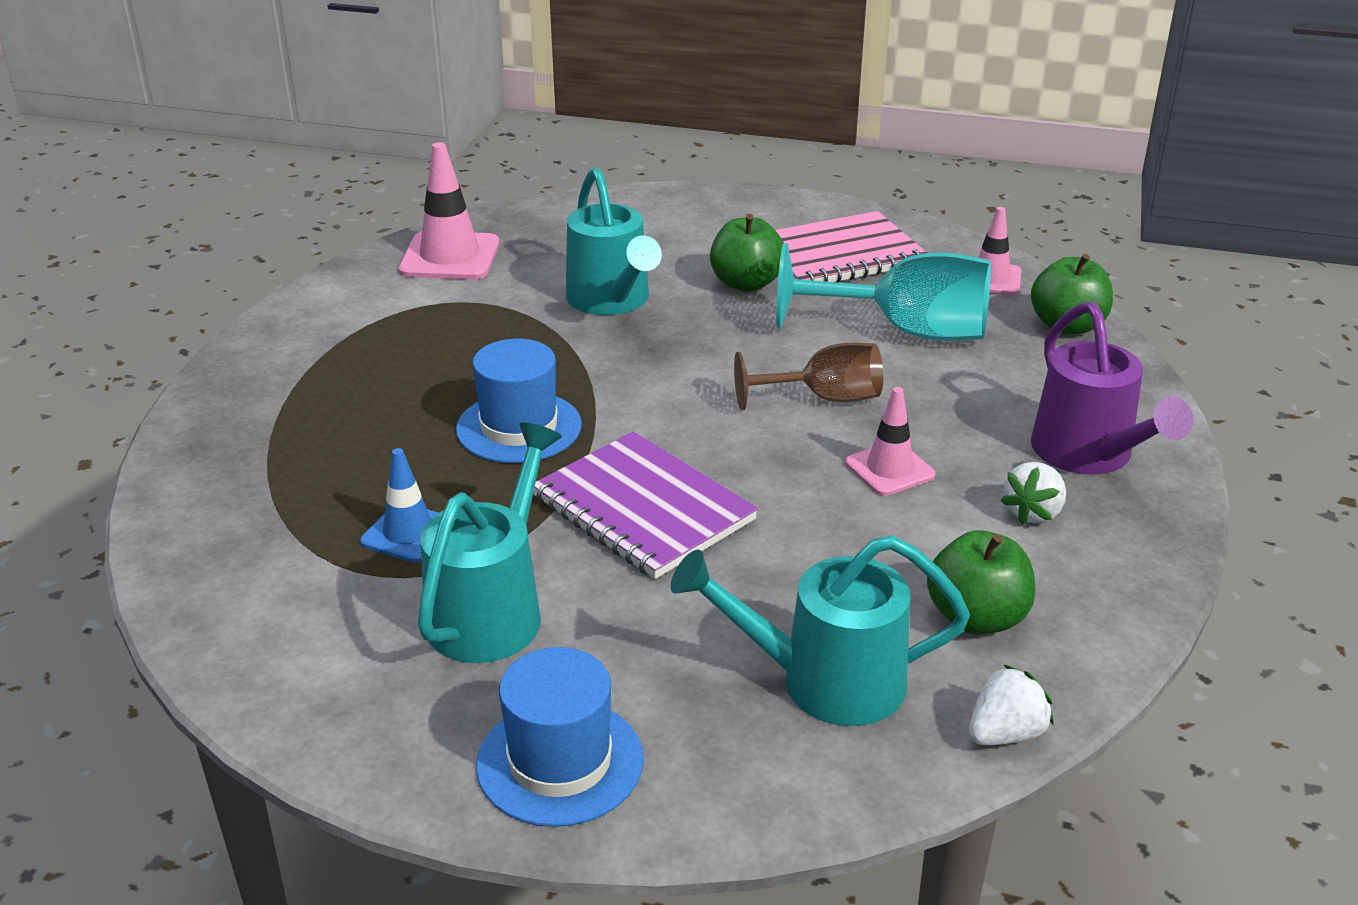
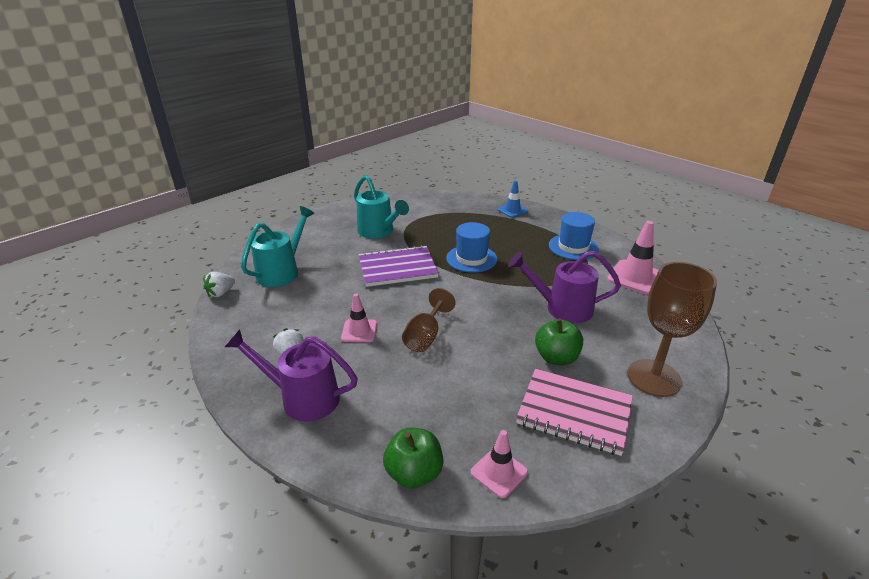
camera: 120 degrees right, 0 degrees up
(408, 533) = (429, 227): blue traffic cone -> blue traffic cone (512, 210)
(560, 762) = (312, 227): blue hat -> blue hat (573, 247)
(612, 301) = (561, 308): turquoise watering can -> purple watering can
(712, 218) = (654, 378): none -> brown goblet
(840, 255) = (574, 412): pink notebook -> pink notebook turned 75 degrees counterclockwise
(904, 331) = (463, 393): turquoise goblet -> none
(976, 618) = (264, 311): green apple -> none
(1005, 734) = (221, 293): white strawberry -> white strawberry turned 45 degrees clockwise

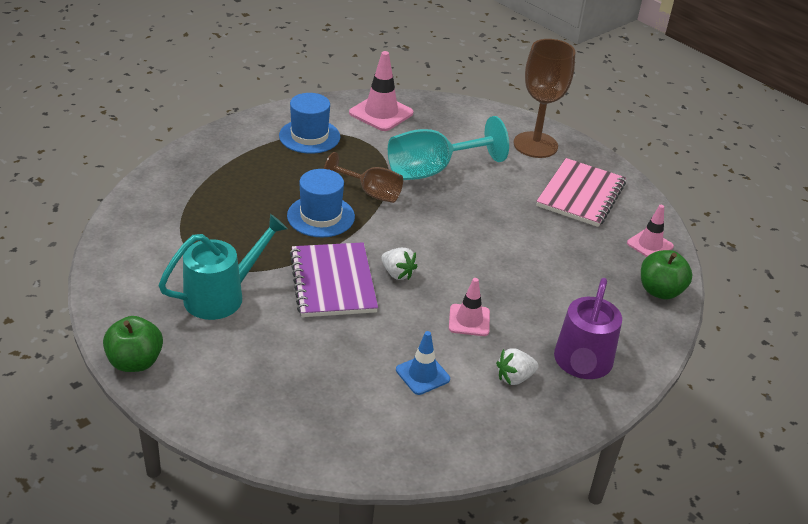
camera: 90 degrees left, 5 degrees up
(221, 293) = (374, 468): white strawberry -> white strawberry (397, 273)
(282, 271) = (321, 401): turquoise watering can -> none
(425, 336) = (479, 269): brown goblet -> brown goblet (370, 193)
(512, 210) = (196, 163): blue traffic cone -> blue traffic cone (422, 374)
(556, 357) = (511, 189): green apple -> green apple (135, 362)
(561, 308) = (433, 170): purple watering can -> turquoise goblet

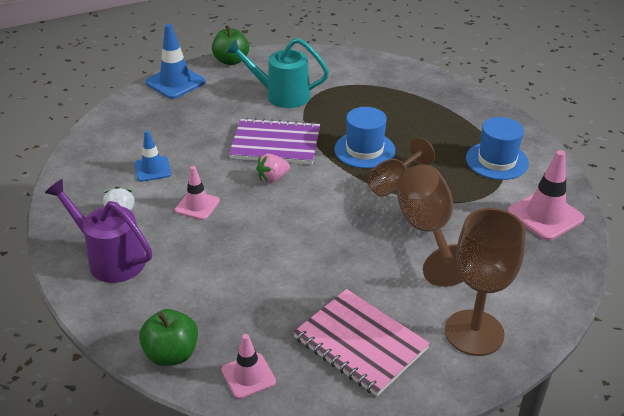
camera: 110 degrees right, 0 degrees up
(210, 409) = (175, 82): none -> blue traffic cone
(222, 295) = (280, 95): turquoise watering can -> turquoise watering can turned 120 degrees clockwise
(397, 273) = (273, 178): white strawberry -> pink strawberry
(433, 170) = (427, 231): turquoise goblet -> brown goblet

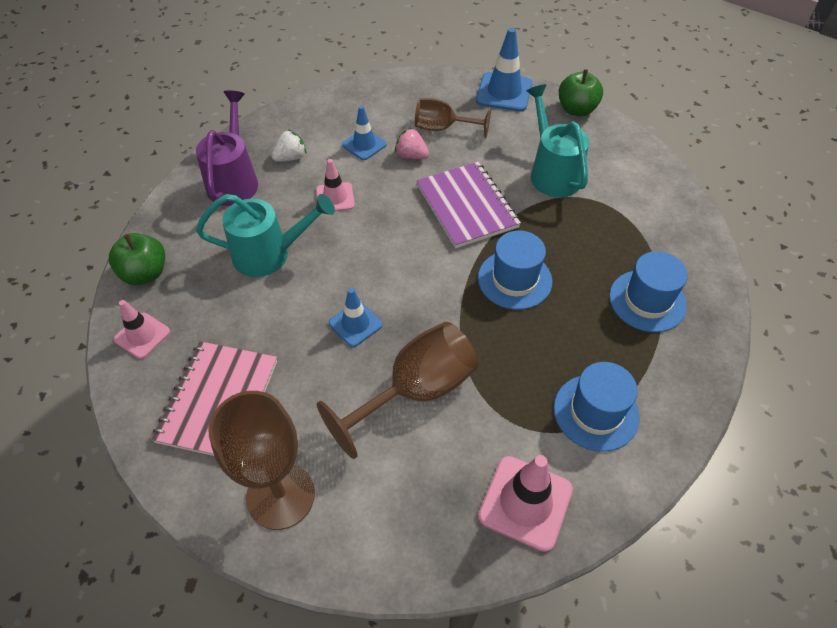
camera: 60 degrees right, 15 degrees up
(225, 263) = (270, 254): none -> turquoise watering can
(273, 178) = (412, 229): pink strawberry -> pink strawberry (411, 156)
(342, 240) = (355, 324): none -> blue traffic cone
(394, 183) = (476, 329): brown goblet -> brown goblet (443, 128)
(427, 106) = (647, 301): none -> blue hat

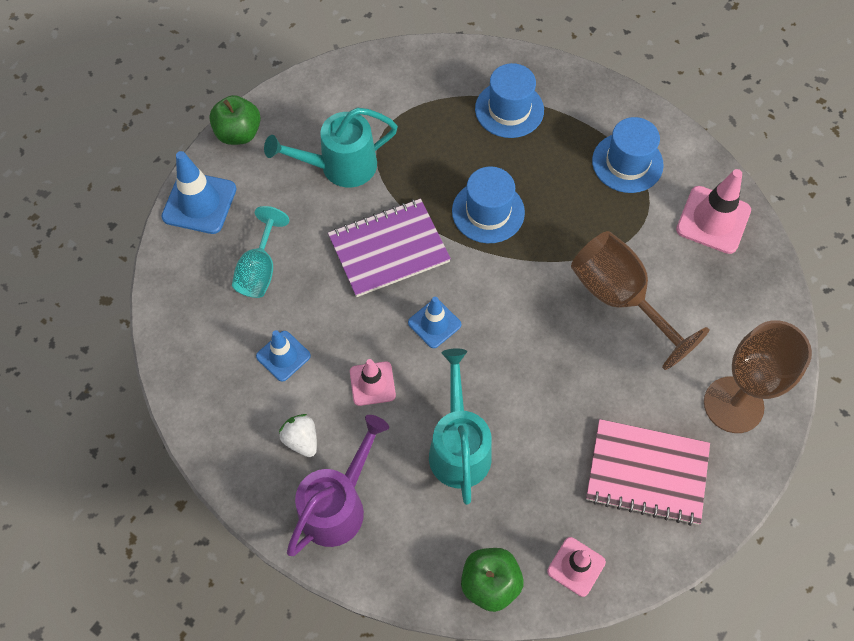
camera: 90 degrees left, 10 degrees up
(234, 180) = (338, 504): purple watering can -> purple watering can turned 120 degrees clockwise
(355, 324) = (548, 353): blue traffic cone -> blue traffic cone (434, 323)
(411, 156) = (306, 304): pink strawberry -> none
(443, 128) = (260, 269): brown goblet -> turquoise goblet

